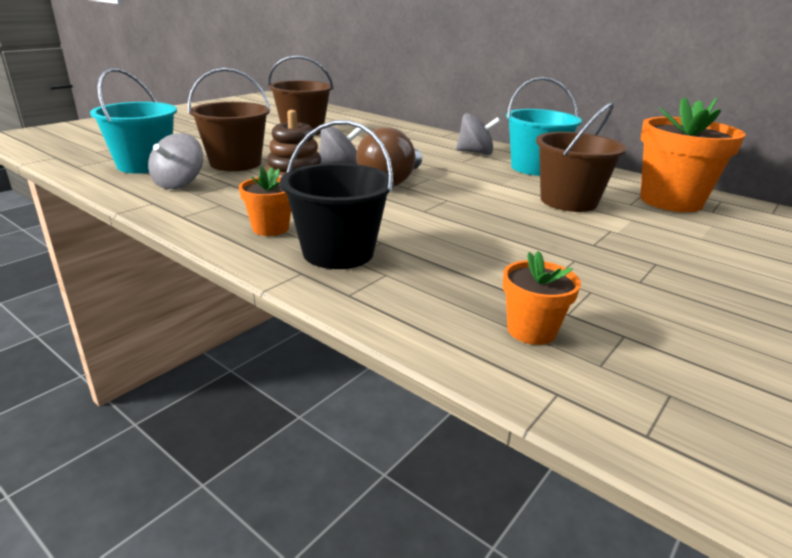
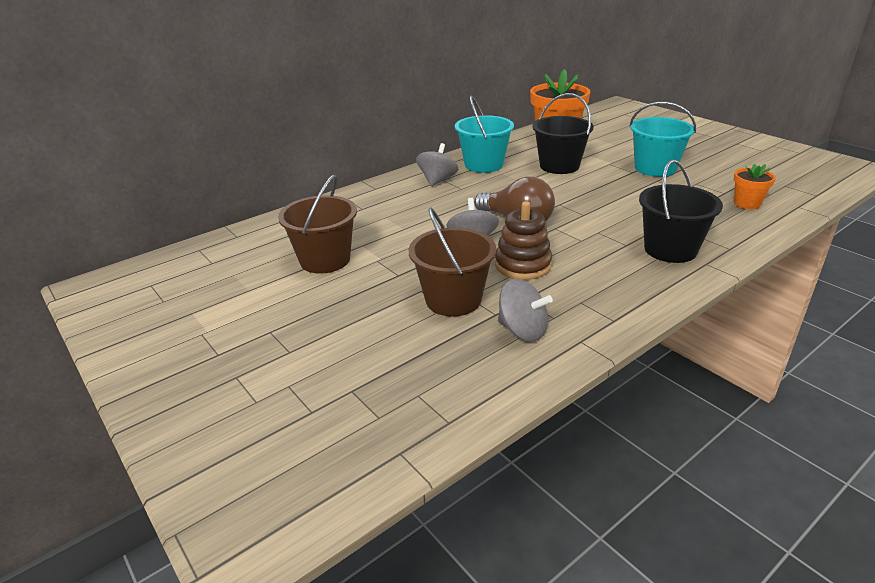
camera: 75 degrees left, 5 degrees up
(144, 165) = (453, 363): turquoise bucket -> turquoise bucket (655, 168)
(270, 228) = (633, 276): orange flower pot -> none
(568, 201) = (559, 166): brown bucket -> black bucket

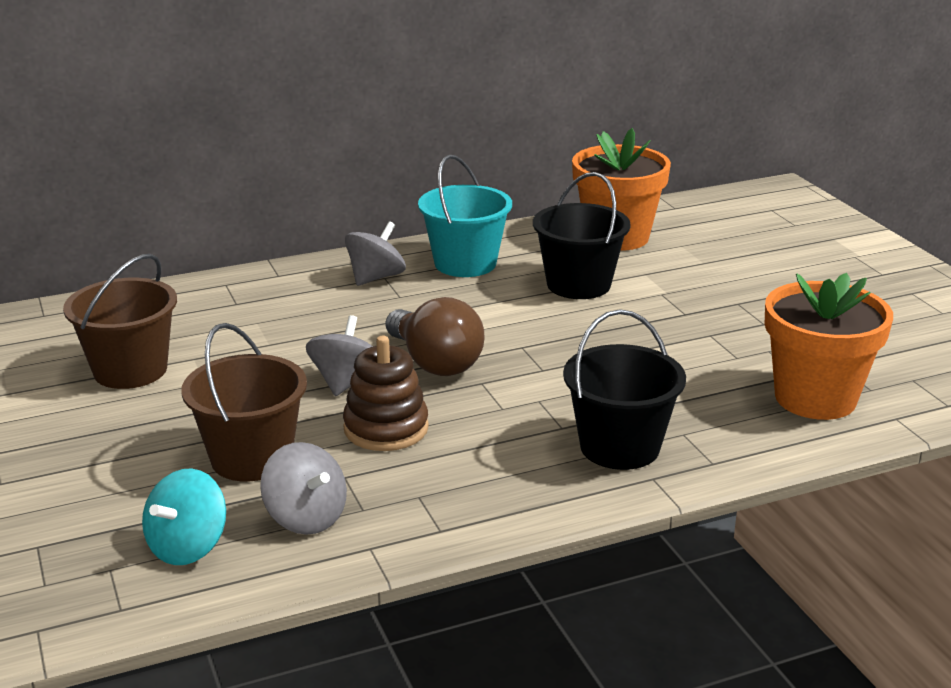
camera: 15 degrees right, 5 degrees down
(460, 367) = (188, 547): none -> turquoise spinning top
(655, 168) = (727, 314): turquoise bucket -> none
(747, 203) = (815, 398): orange flower pot -> orange flower pot, size x1.97

